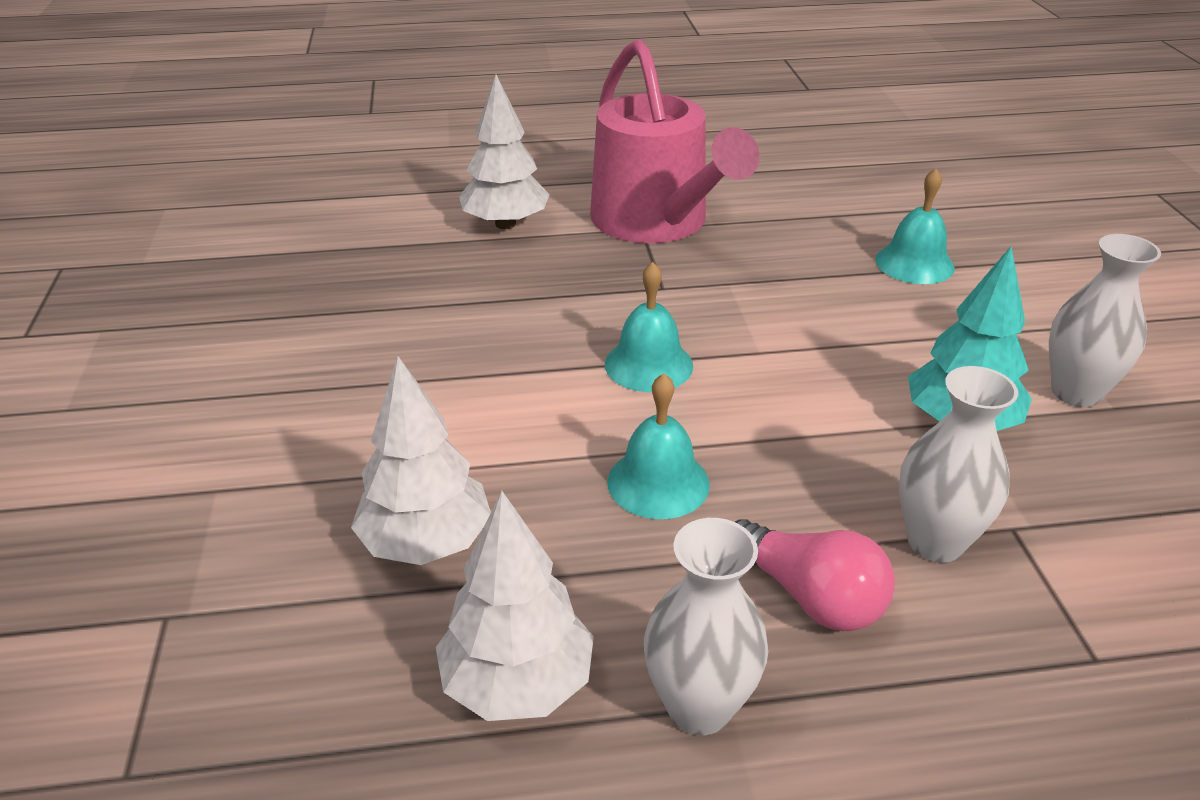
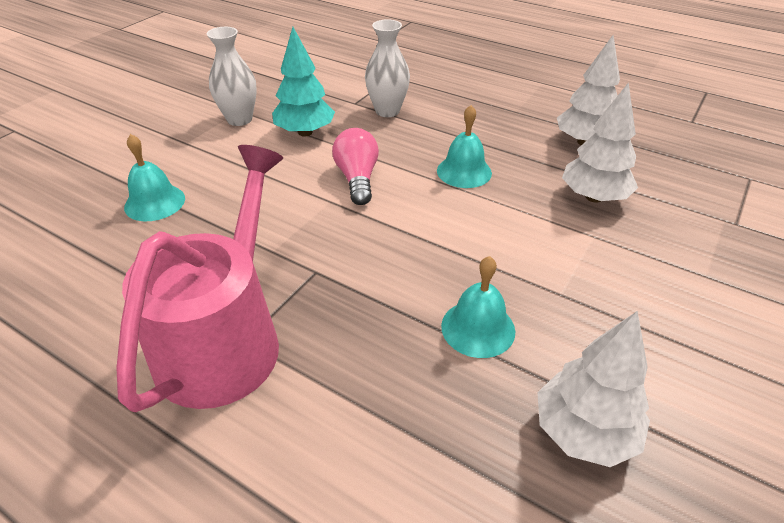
camera: 140 degrees left, 5 degrees up
(505, 224) = (341, 427): white tree -> white tree (584, 432)
(648, 365) = (397, 224): turquoise bell -> turquoise bell (478, 328)
(699, 707) = (526, 114): white vase -> none
(810, 596) = (454, 118): pink light bulb -> pink light bulb (357, 179)

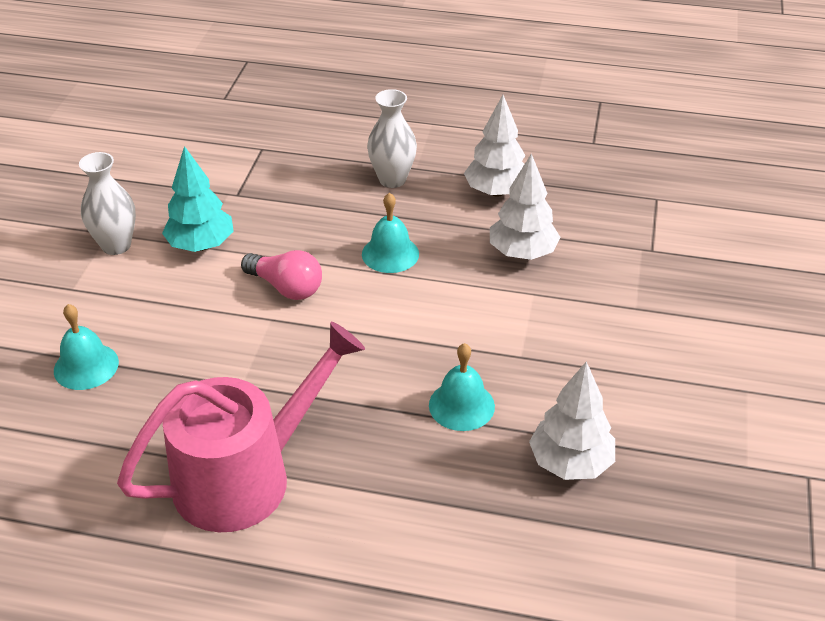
camera: 20 degrees left, 0 degrees up
(225, 339) = (245, 476): pink watering can -> pink watering can turned 60 degrees clockwise
(357, 179) = (286, 287): pink light bulb -> pink light bulb turned 150 degrees clockwise
(387, 111) = (278, 197): white vase -> white vase (392, 179)

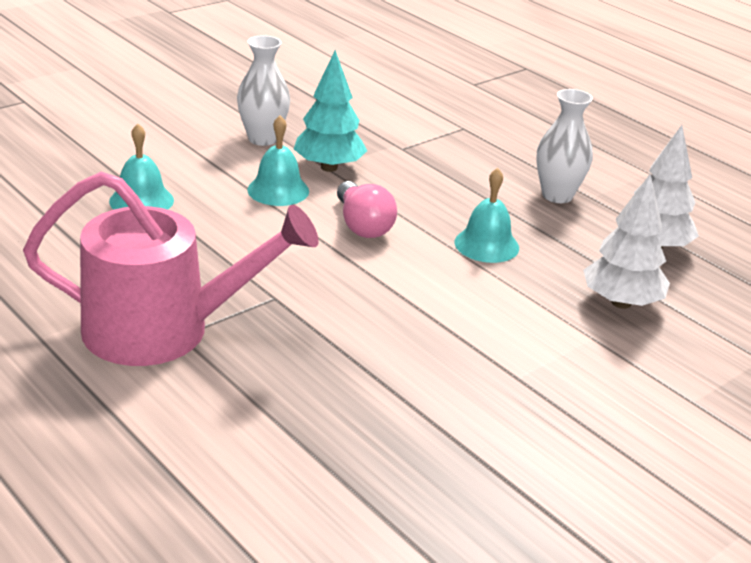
camera: 35 degrees right, 10 degrees down
(461, 405) = (411, 382): turquoise bell -> turquoise bell (278, 190)
(570, 463) = (461, 483): white tree -> none

